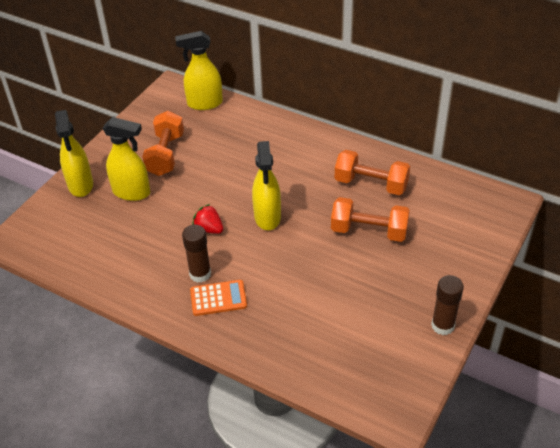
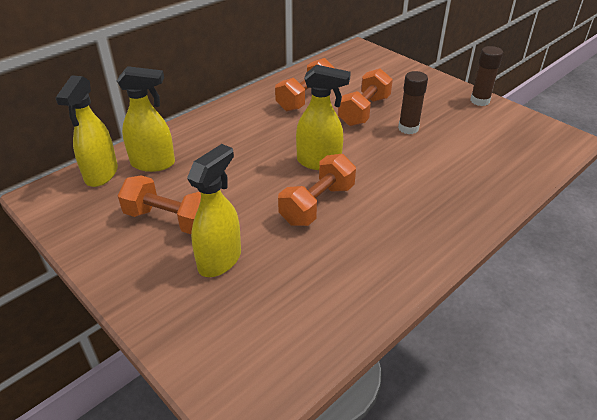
camera: 75 degrees left, 5 degrees down
(80, 185) = (172, 312): yellow spray bottle -> yellow spray bottle (153, 163)
(200, 274) = (384, 222): brown glue stick -> brown glue stick (408, 128)
(209, 229) = (317, 204): red strawberry -> orange dumbbell
(218, 298) = (423, 214): orange calculator -> none

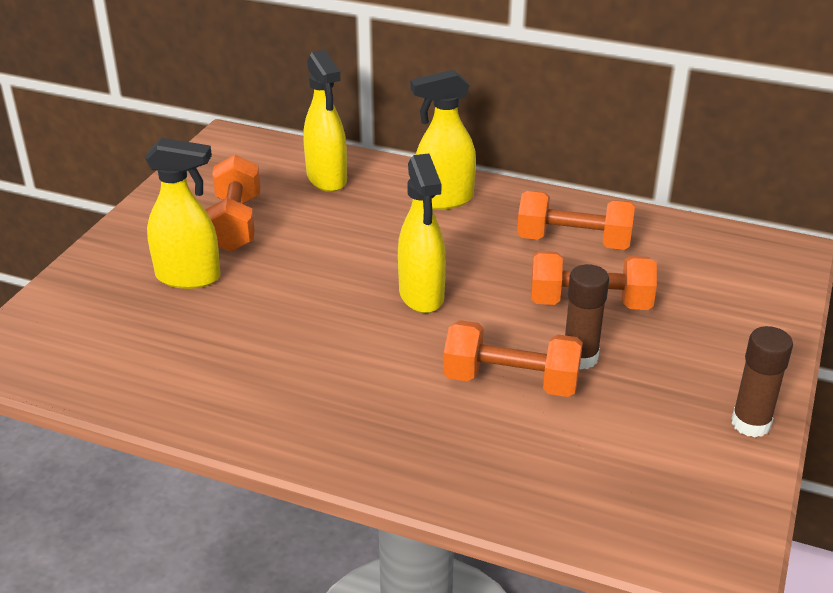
camera: 65 degrees right, 5 degrees down
(101, 174) = (284, 156): yellow spray bottle -> yellow spray bottle (443, 200)
(317, 204) = (329, 318): orange dumbbell -> orange dumbbell (511, 382)

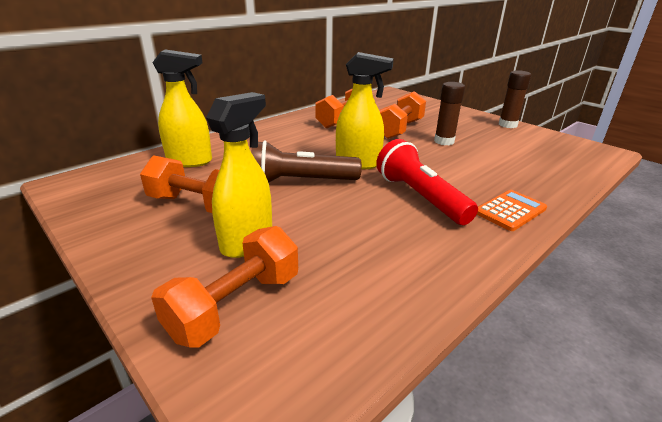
camera: 65 degrees left, 5 degrees down
(333, 268) = (300, 181): none -> brown flashlight
(359, 367) = (420, 197): none -> red flashlight
(374, 450) = (510, 211): none -> orange calculator
(443, 200) = (266, 137): yellow spray bottle -> none
(511, 382) = (457, 160): orange dumbbell -> orange dumbbell (235, 305)

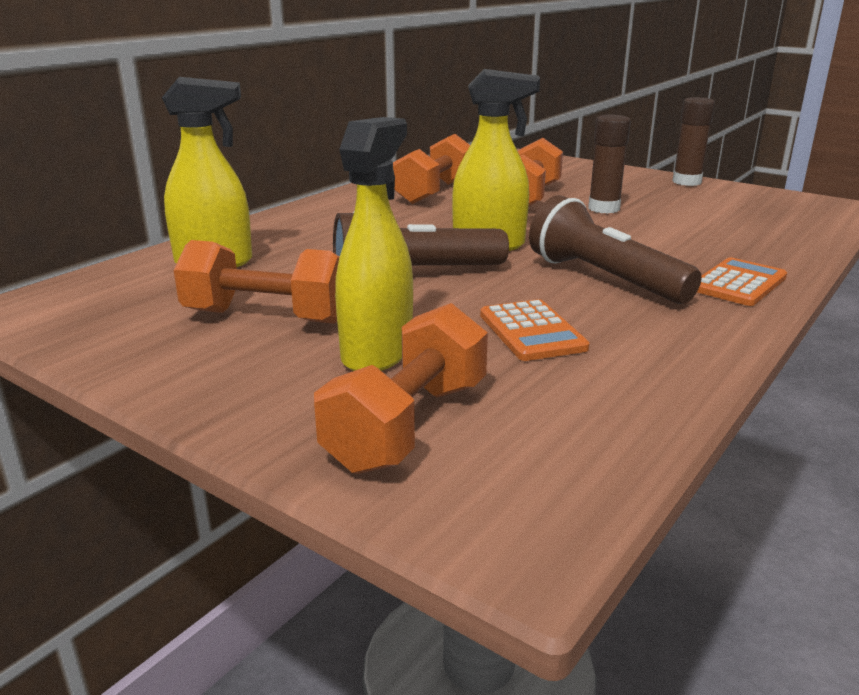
camera: 10 degrees left, 5 degrees down
(352, 236) = (531, 331): none -> orange calculator
(420, 197) = (604, 278): red flashlight -> brown flashlight

